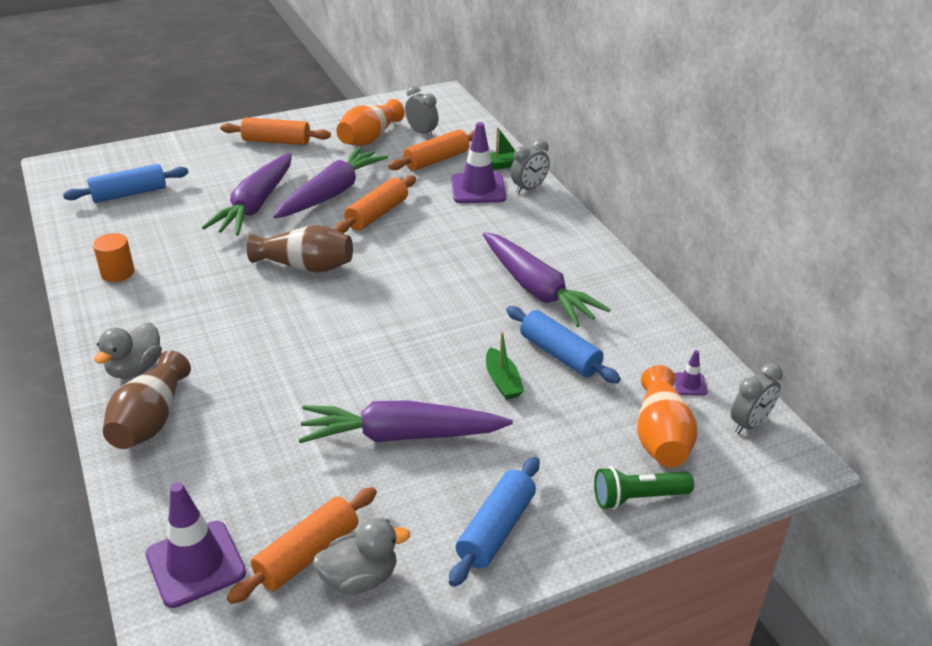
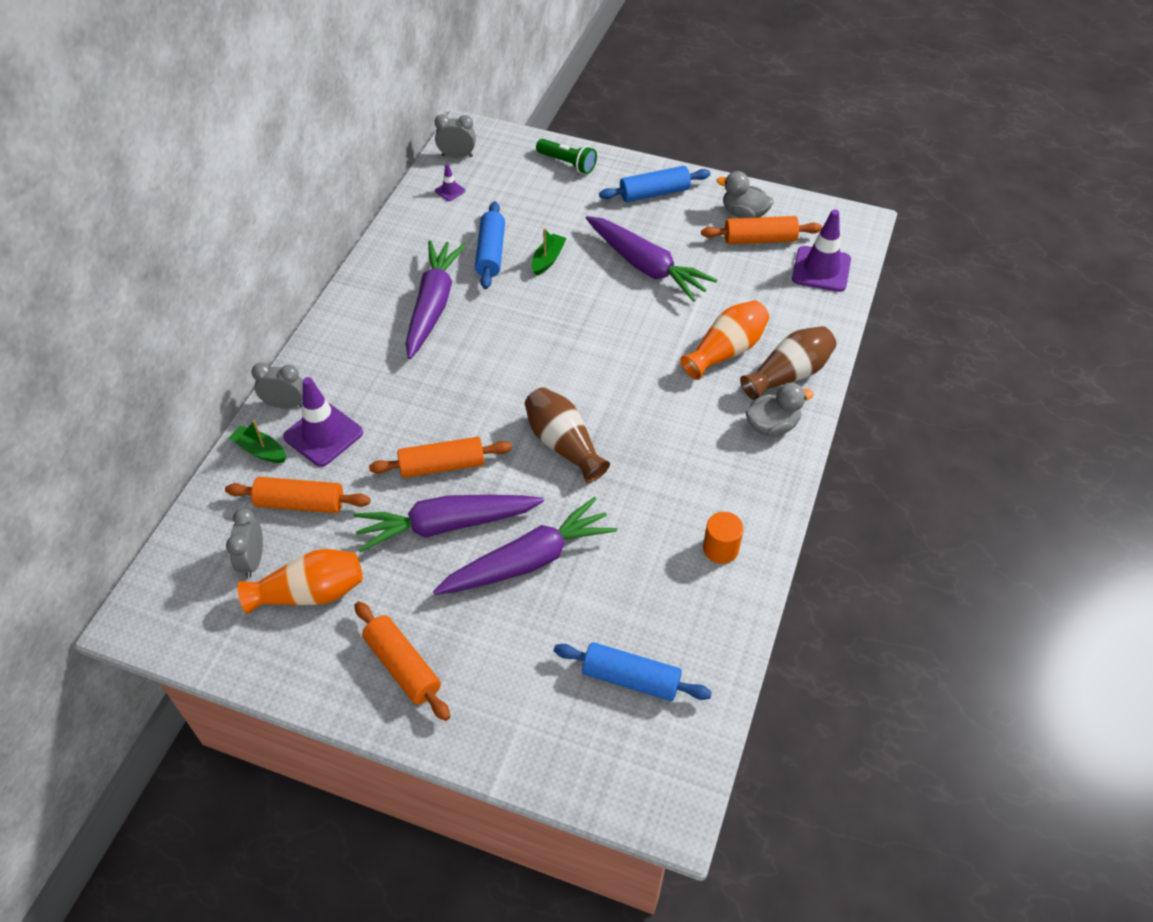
camera: 135 degrees left, 15 degrees up
(661, 436) = (510, 178): orange vase -> orange vase (726, 351)

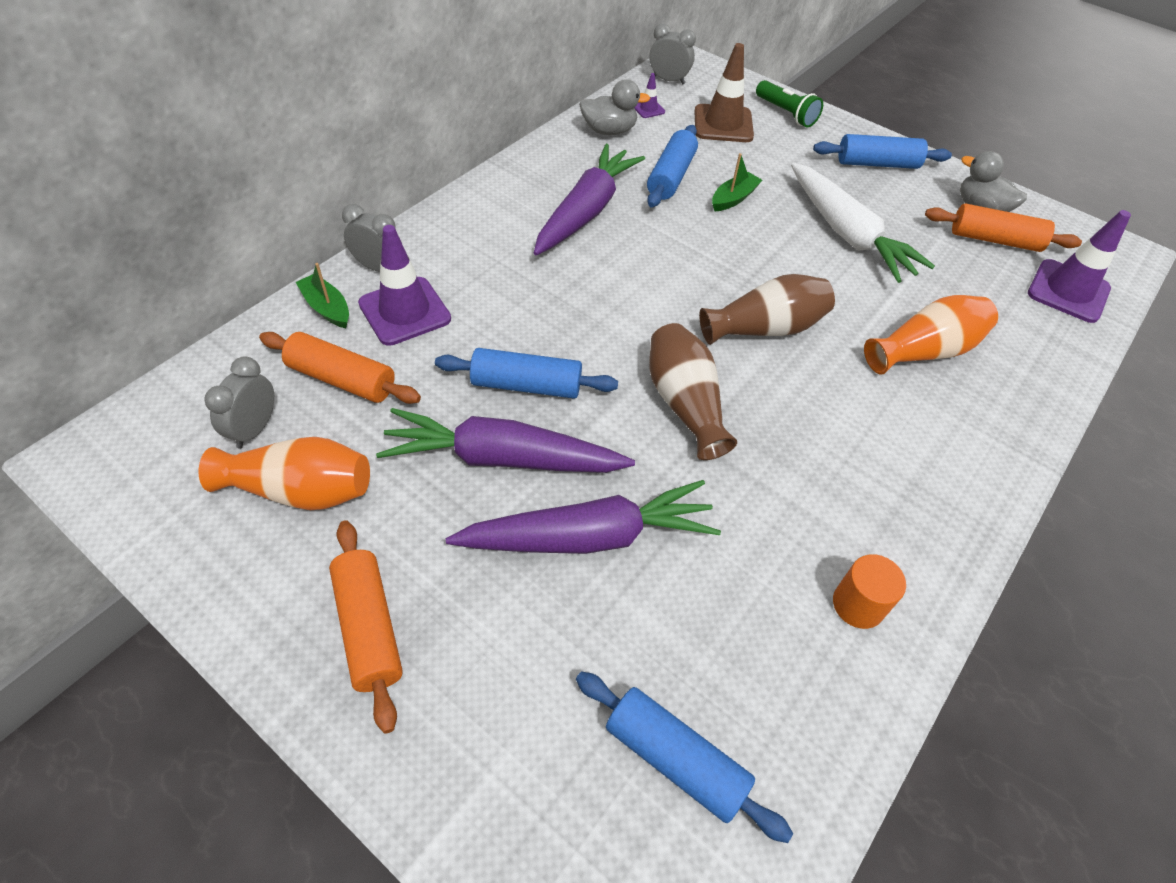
camera: 15 degrees right, 0 degrees up
(442, 465) = (526, 385): orange rolling pin -> blue rolling pin
(518, 189) = (723, 124): none -> brown traffic cone
(646, 266) = (847, 234): purple carrot -> white carrot
(772, 426) = (967, 459): grey duck -> grey duck (609, 131)
(788, 374) = (1002, 402): brown vase -> brown vase (765, 328)

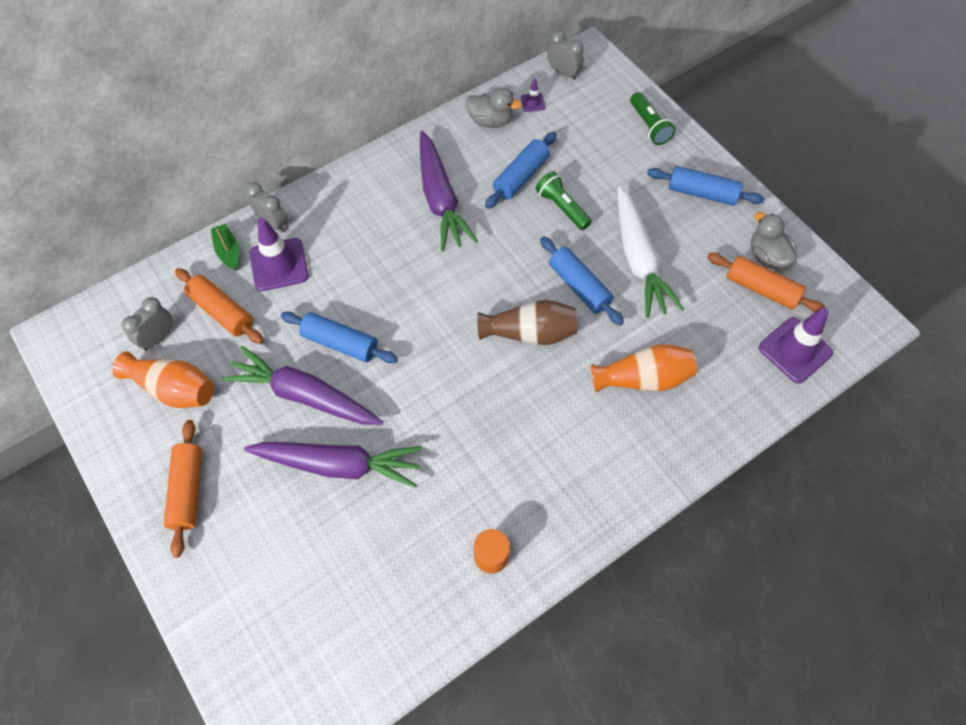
camera: 20 degrees right, 10 degrees up
(586, 211) = (440, 199): purple carrot -> purple carrot turned 120 degrees clockwise
(675, 759) = (333, 618): blue rolling pin -> blue rolling pin (579, 286)
(684, 403) = (443, 382): brown vase -> none
(723, 124) = (589, 129): brown traffic cone -> none
(733, 198) = (562, 207): green boat -> green flashlight

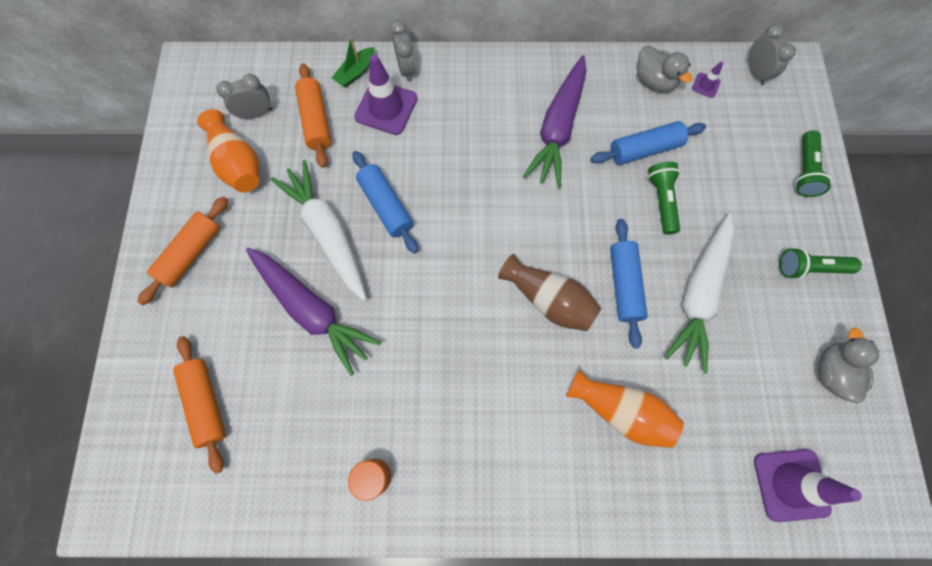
camera: 35 degrees right, 10 degrees up
(228, 251) = (356, 72): green boat -> green boat turned 150 degrees counterclockwise
(304, 395) = (328, 233): purple carrot -> white carrot
(702, 193) = (809, 268): blue rolling pin -> green flashlight
(761, 289) = (801, 401): orange rolling pin -> orange rolling pin (207, 403)

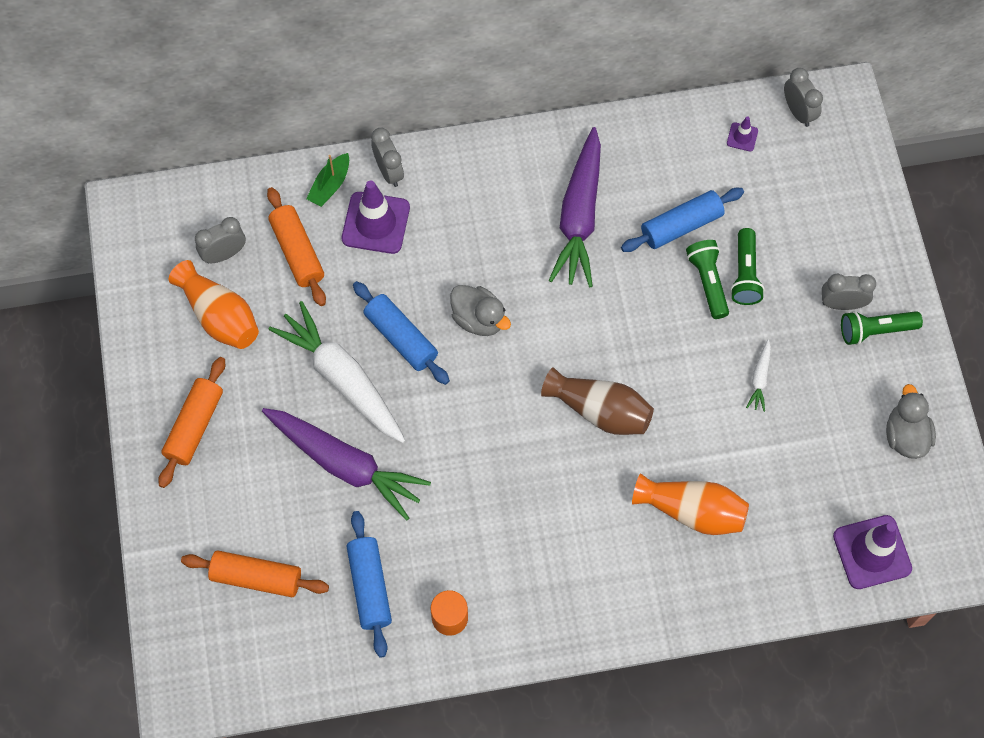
camera: 10 degrees left, 5 degrees down
(207, 403) = (256, 577): orange rolling pin -> orange rolling pin turned 45 degrees counterclockwise
(624, 285) = (678, 381): blue rolling pin -> blue rolling pin (369, 587)
(654, 81) = (682, 141): grey duck -> grey duck (479, 319)
(698, 295) = (760, 379): white carrot -> white carrot, size x0.42
(780, 239) = (842, 304): none -> grey clock
(804, 171) = (862, 222): green flashlight -> green flashlight (745, 274)

